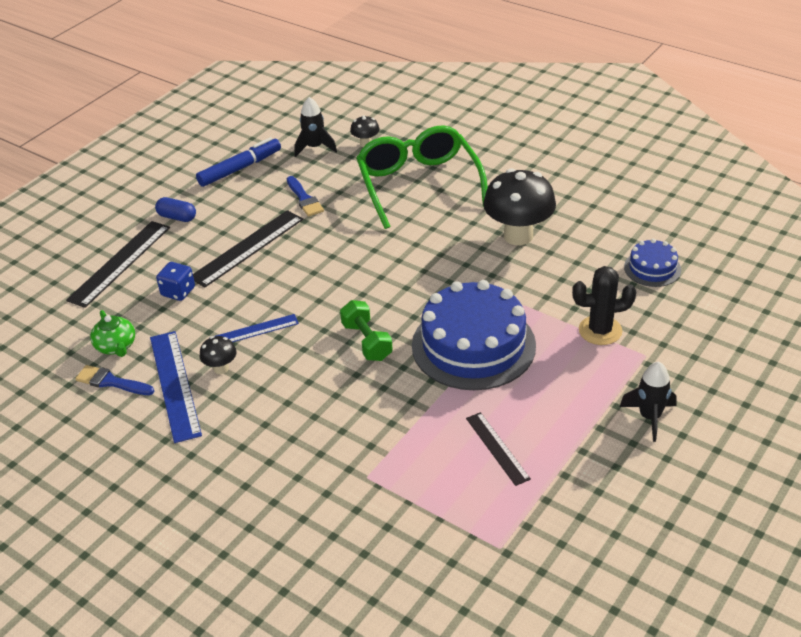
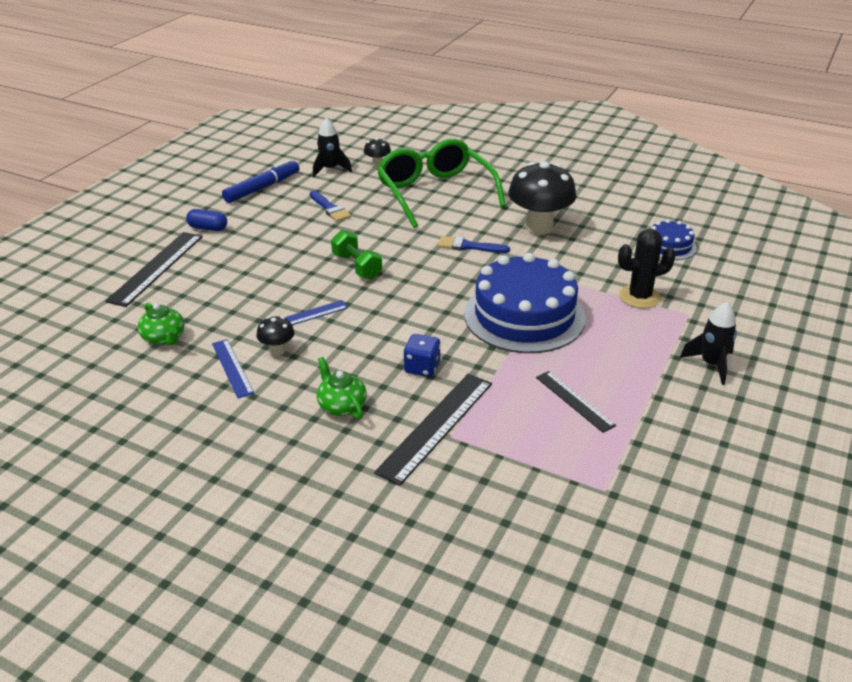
camera: 10 degrees left, 5 degrees down
(111, 382) = (164, 369): blue brush -> blue brush (468, 246)
(175, 385) = (232, 368): blue ruler -> blue ruler, size x0.60
(178, 292) = (220, 288): blue dice -> blue dice (422, 367)
(247, 248) = (283, 249): black ruler -> black ruler (436, 426)
(270, 435) = (341, 406): none -> green teapot
(367, 342) = (419, 319): green dumbbell -> green dumbbell (357, 266)

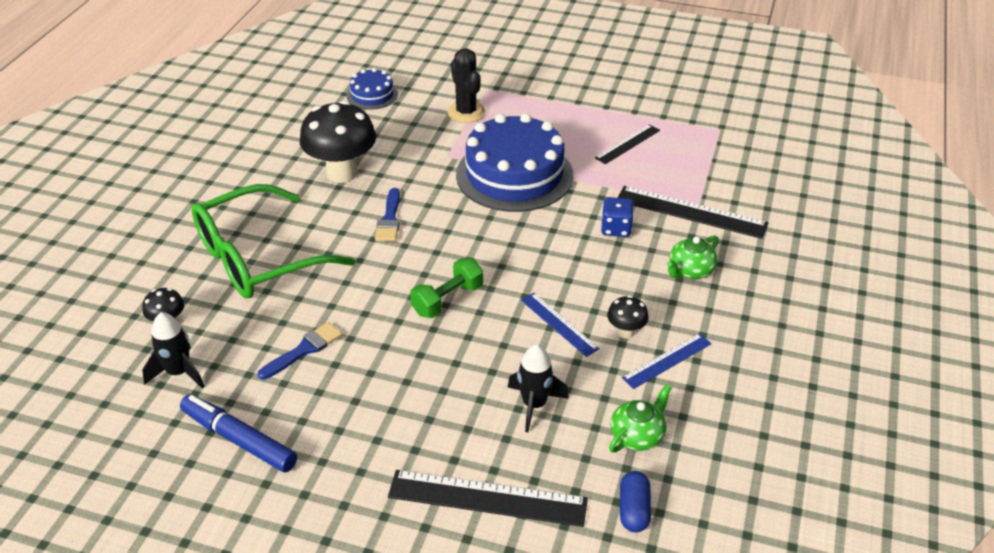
camera: 100 degrees left, 5 degrees up
(208, 228) = (370, 471): blue capsule -> blue capsule (633, 510)
(711, 364) = (555, 82): black rocket -> black rocket (534, 405)

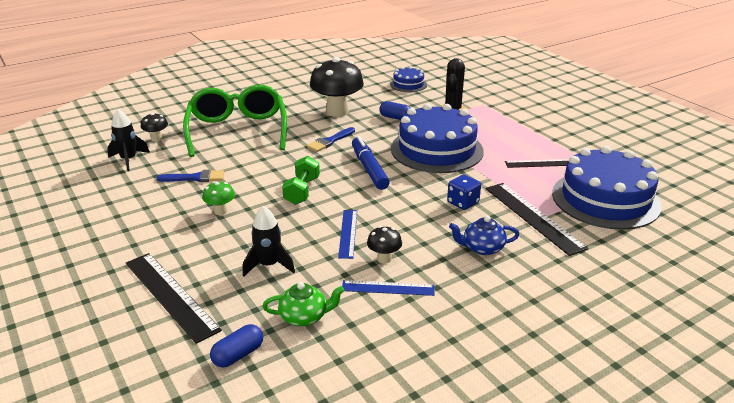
camera: 40 degrees right, 10 degrees down
(239, 439) = (107, 200): blue marker -> blue marker (369, 168)
(257, 258) = (237, 130): green glasses -> green glasses turned 75 degrees clockwise
(396, 374) = (220, 211): none -> green mushroom
(419, 151) = (395, 118): none -> blue capsule
(448, 300) = (302, 191): green dumbbell -> green dumbbell turned 75 degrees counterclockwise
(690, 271) = (482, 248): green teapot -> blue teapot
(724, 160) = (605, 199): none -> blue cake

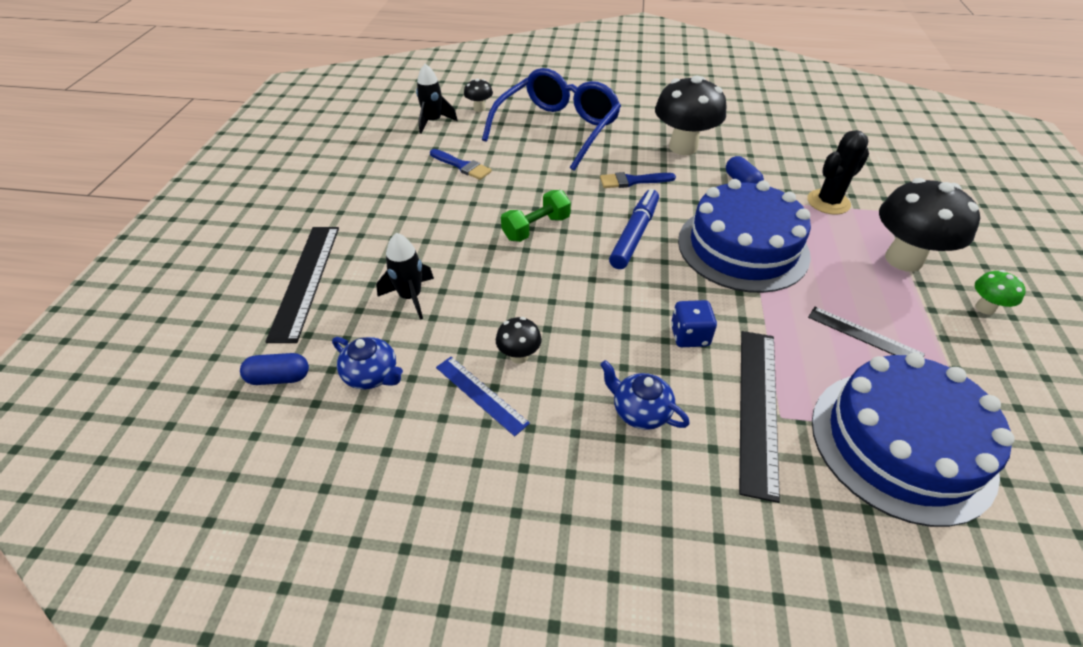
camera: 40 degrees right, 15 degrees up
(220, 211) = (441, 213): green mushroom -> green mushroom (985, 308)
(237, 130) = (558, 129): green glasses -> blue glasses
(304, 317) = (372, 375): green teapot -> blue teapot
(348, 233) = (521, 303): blue ruler -> none
(408, 84) = (810, 144): blue cake -> none
(518, 123) = (903, 259): none -> black mushroom

